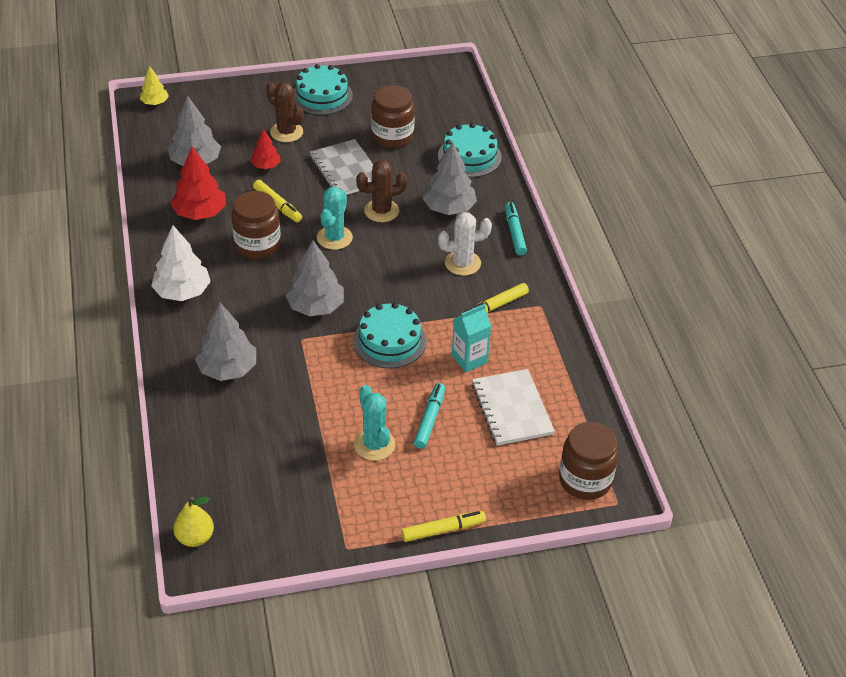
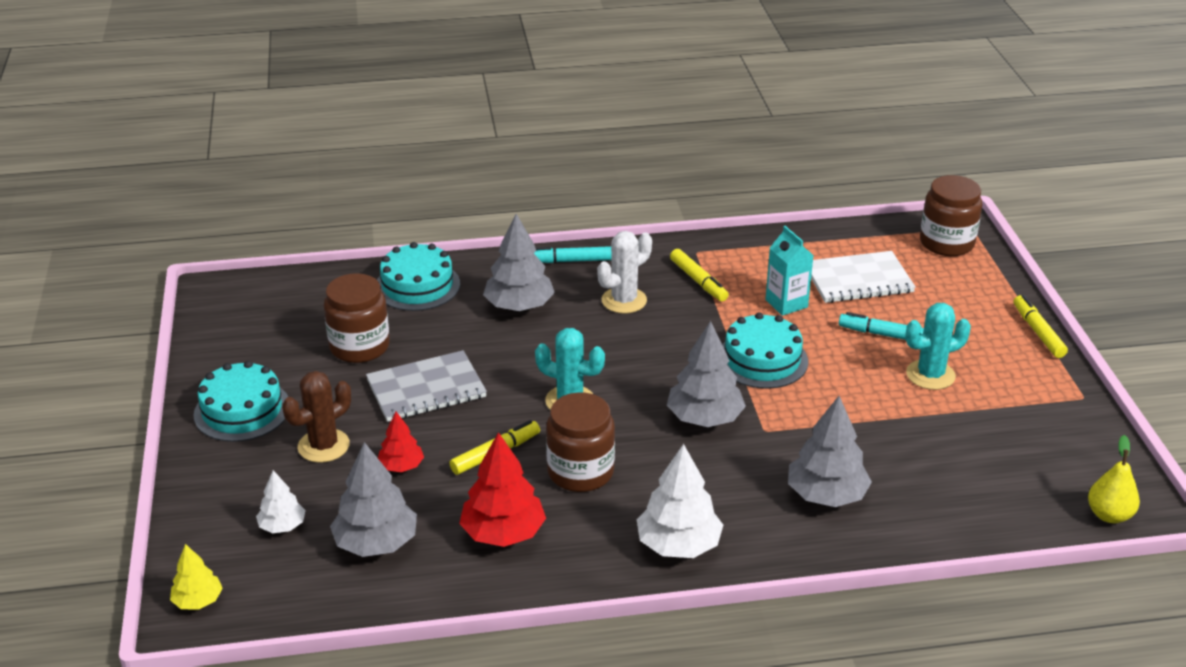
camera: 85 degrees left, 10 degrees down
(213, 124) = (282, 526): none -> white tree
(381, 211) = (518, 360): brown cactus -> none
(462, 263) = (624, 300): white cactus -> white cactus turned 60 degrees clockwise

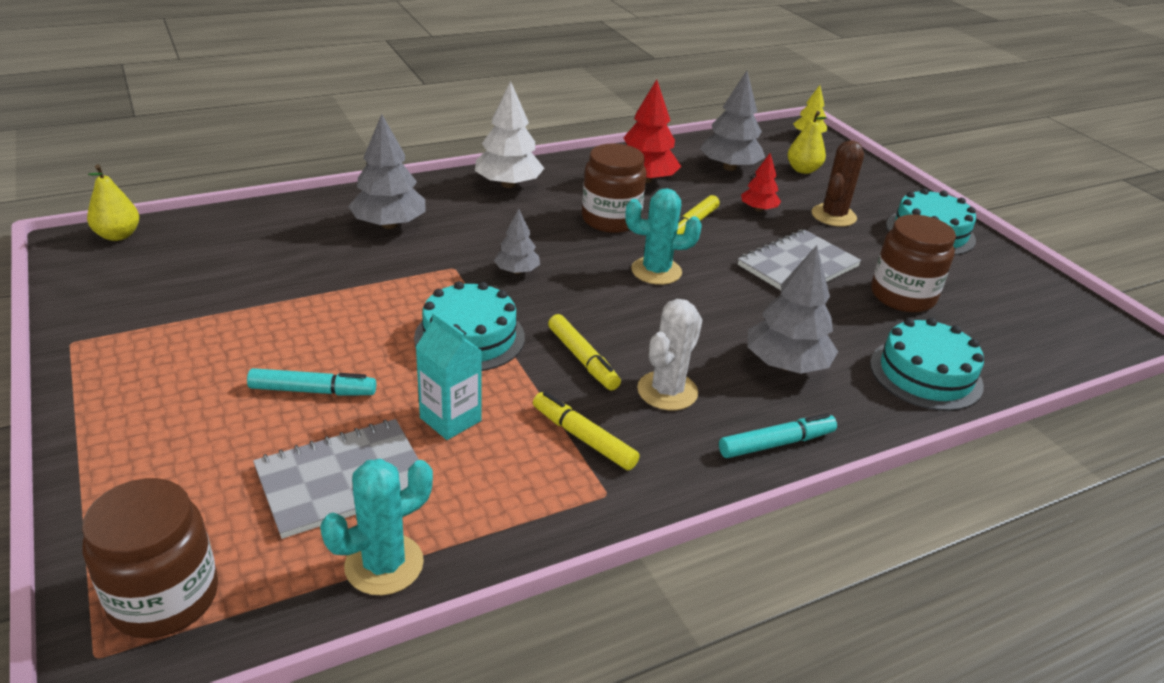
camera: 160 degrees right, 0 degrees up
(282, 526) = (803, 170): white tree -> yellow pear
(705, 418) = (517, 271): grey tree -> grey tree, size x0.57
(858, 280) = (342, 479): white notebook -> grey notebook
(930, 375) = (261, 345): turquoise cactus -> turquoise cactus (384, 564)
(1038, 332) = (81, 427): yellow marker -> yellow marker (582, 359)

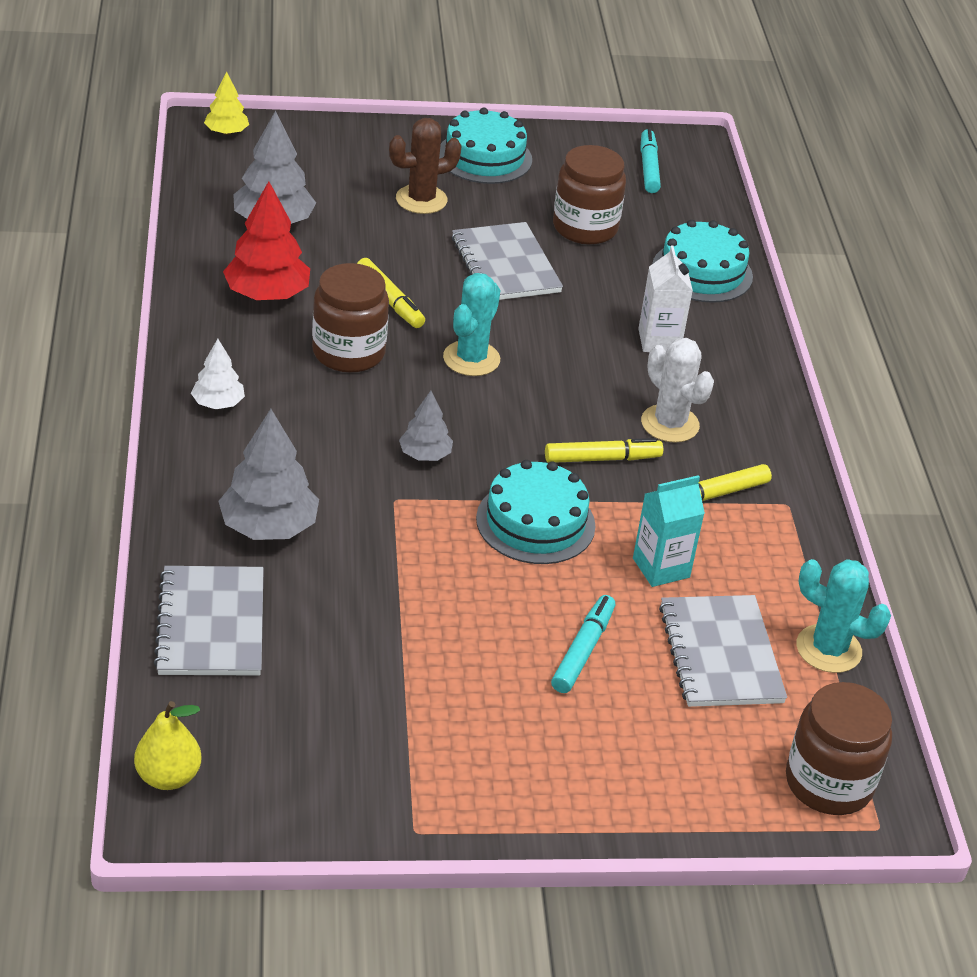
camera: 70 degrees left, 5 degrees up
(275, 222) = (211, 624): none -> grey notebook
(384, 564) = (828, 649): turquoise cactus -> turquoise cactus turned 45 degrees counterclockwise
(508, 184) = (218, 403): white tree -> white tree, size x0.57
(758, 209) = (381, 242): red tree -> none
(776, 443) = (759, 391): turquoise marker -> turquoise marker (649, 168)
(786, 364) = (659, 341): grey tree -> white carton
(803, 170) = (310, 174): yellow pear -> none
(833, 216) = (421, 200): brown cactus -> brown cactus turned 75 degrees counterclockwise

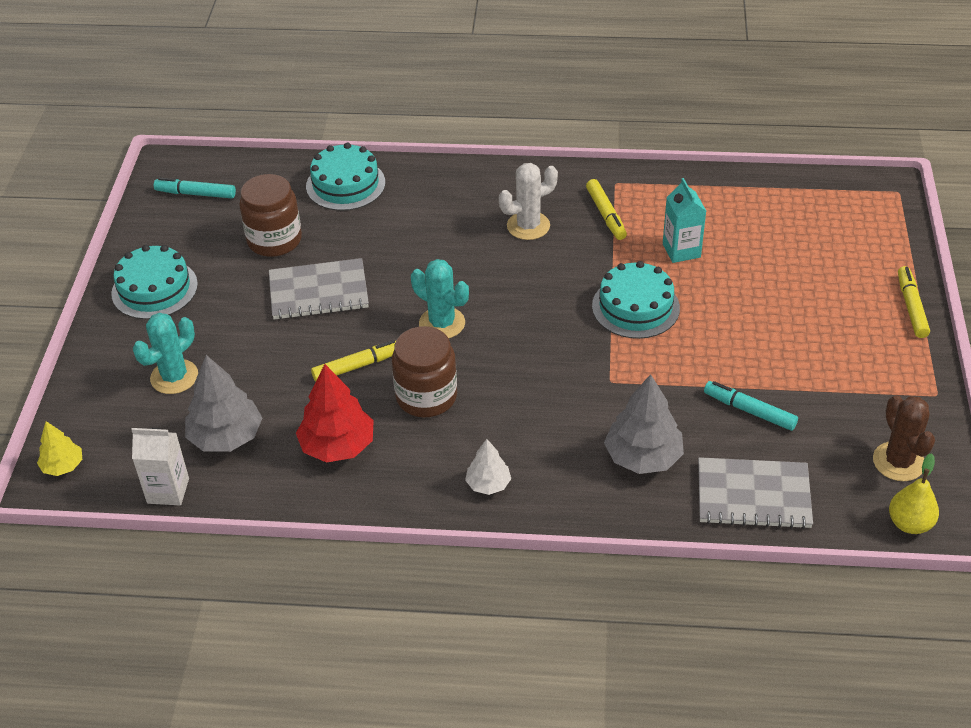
camera: 75 degrees left, 5 degrees up
(421, 200) = (212, 335): brown cactus -> brown cactus (898, 462)
(425, 455) = (559, 360): grey tree -> none
(583, 650) = (764, 297): turquoise marker -> turquoise marker (749, 410)
(602, 459) = (566, 265): yellow marker -> yellow marker (911, 307)
(659, 341) = (430, 218): white carton -> white carton (168, 491)
(720, 654) = (761, 234): grey notebook -> none
(828, 649) = (753, 187): turquoise cactus -> turquoise cactus (174, 377)
(828, 783) = (866, 205): brown jar -> none

